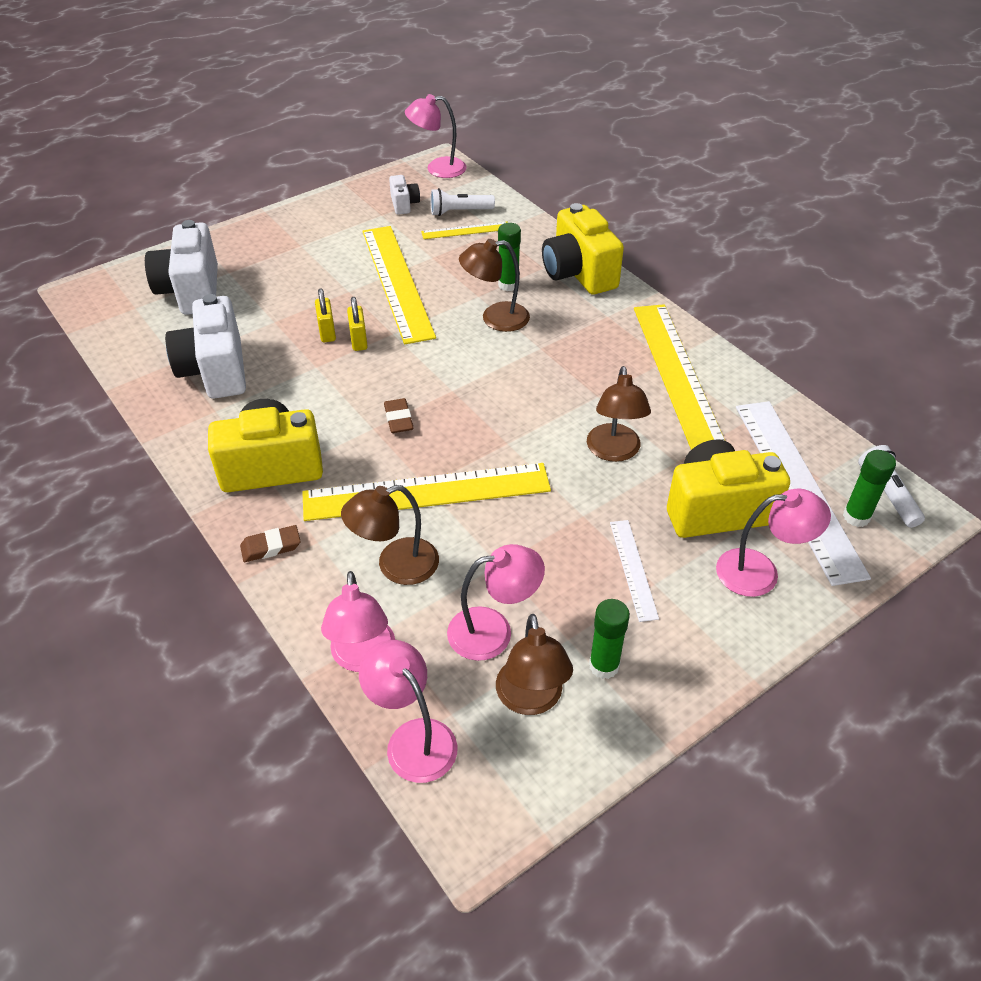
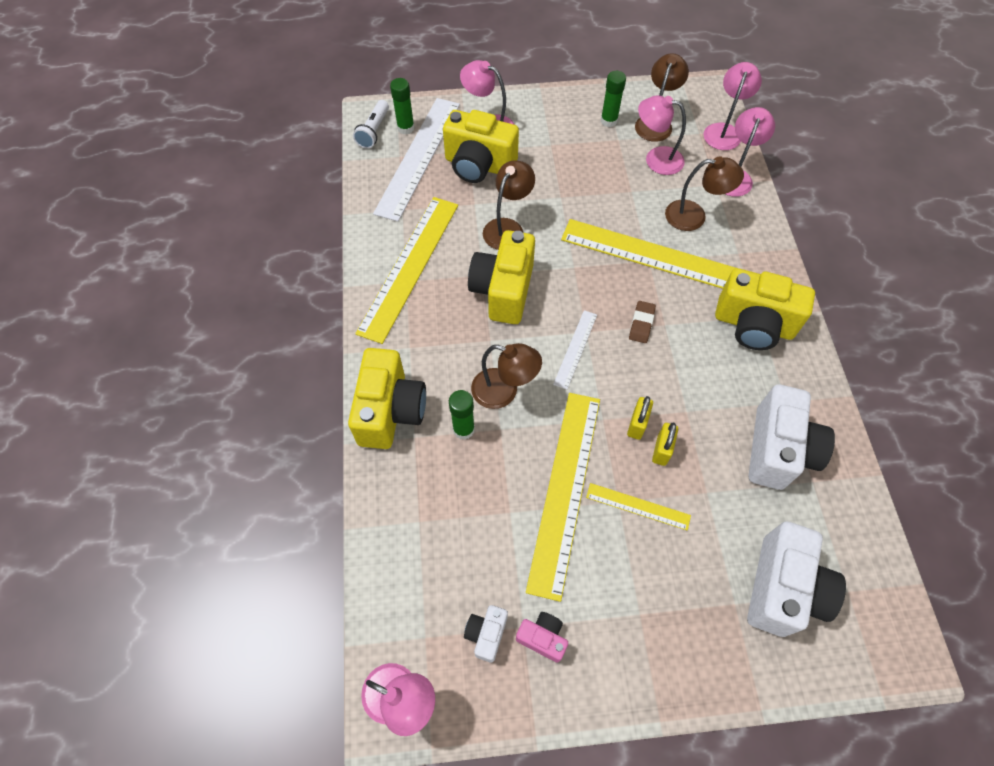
camera: 150 degrees left, 15 degrees up
(271, 547) = (770, 262): brown eraser -> none
(364, 215) = (542, 638): none -> pink camera
(413, 738) = (724, 131): pink lamp -> pink lamp turned 150 degrees counterclockwise
(459, 212) = (434, 581): white flashlight -> none
(465, 230) = (449, 540): yellow ruler -> yellow ruler (638, 506)
(563, 390) = (503, 291): none -> yellow camera
(633, 569) = (556, 156): white ruler -> white ruler (575, 349)

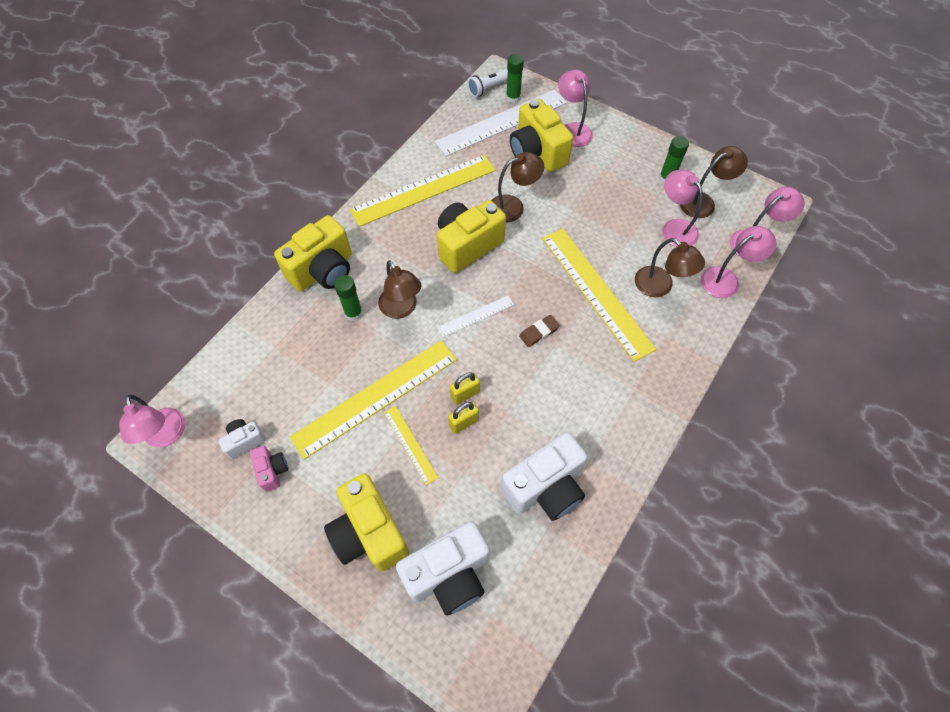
camera: 40 degrees right, 0 degrees up
(753, 325) = (622, 392): yellow camera -> yellow camera (369, 533)

